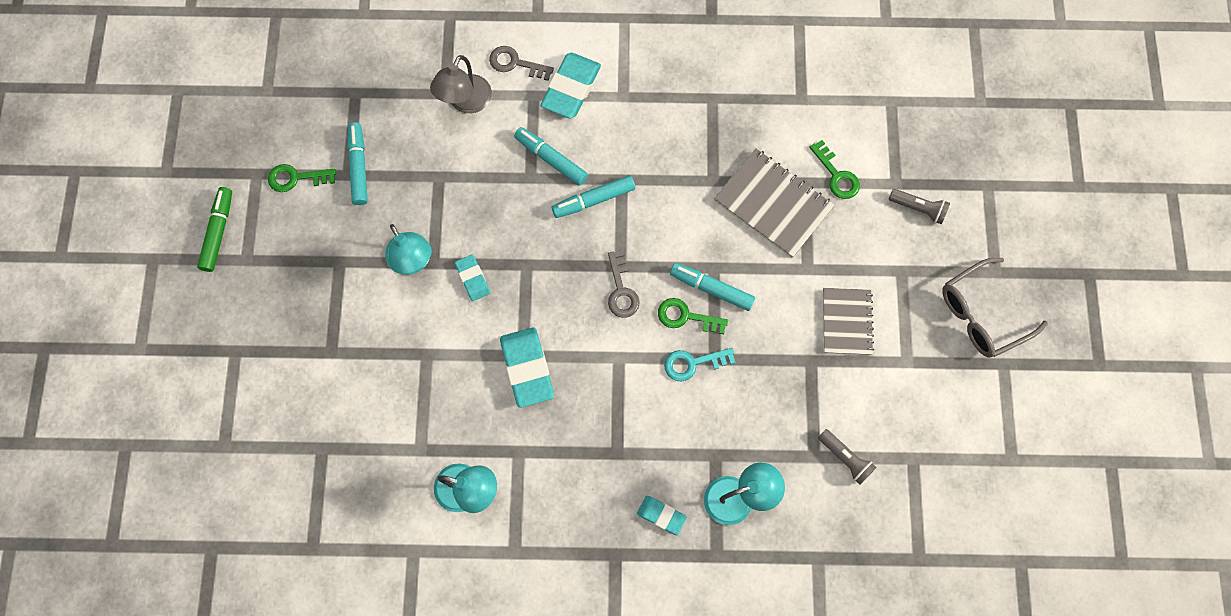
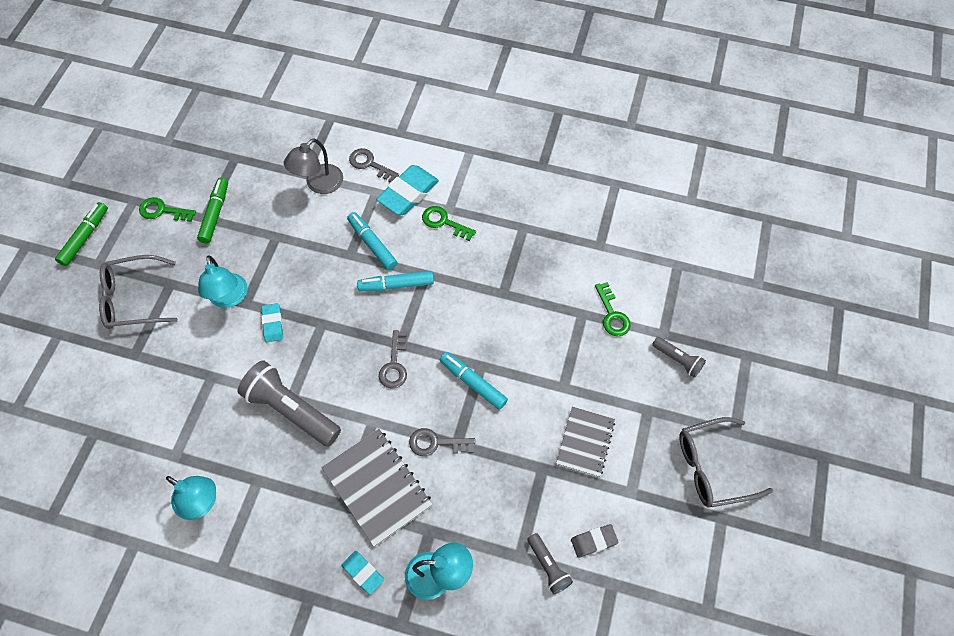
camera: 15 degrees right, 10 degrees down
(304, 289) = (133, 299): none -> grey glasses
(359, 167) = (215, 214): turquoise marker -> green marker
(527, 368) = (291, 410): turquoise eraser -> grey flashlight
(686, 317) = (443, 401): green key -> green key (444, 222)
(693, 363) = (436, 443): turquoise key -> grey key
(773, 204) = (549, 325): grey notebook -> grey notebook (377, 487)
(883, 421) = (594, 541): none -> grey eraser

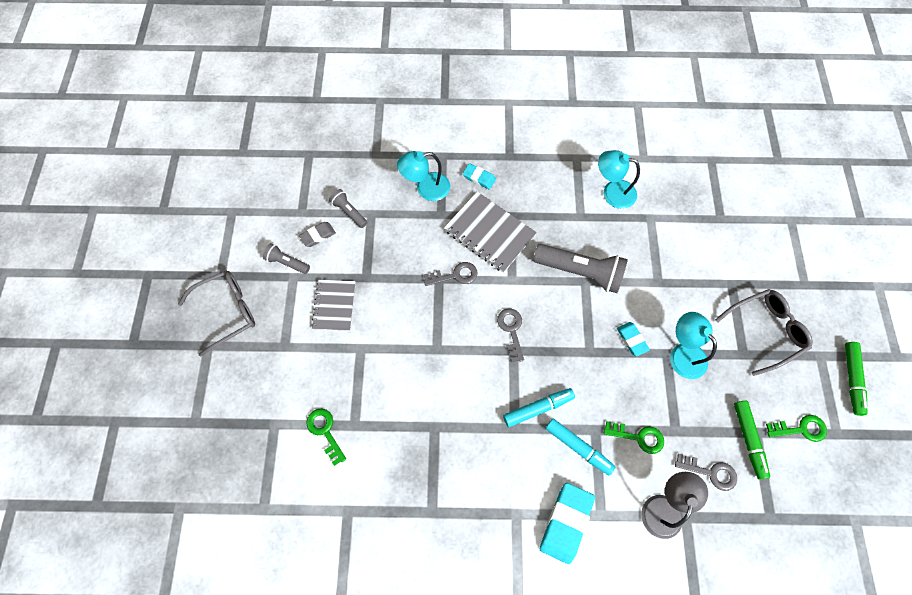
camera: 165 degrees right, 5 degrees up
(370, 164) = (622, 551): grey key -> grey key (710, 472)
(444, 222) = (516, 495): green key -> green key (638, 437)
(473, 383) = (439, 332): turquoise marker -> none
(678, 360) = (259, 400): grey flashlight -> grey flashlight (287, 263)

